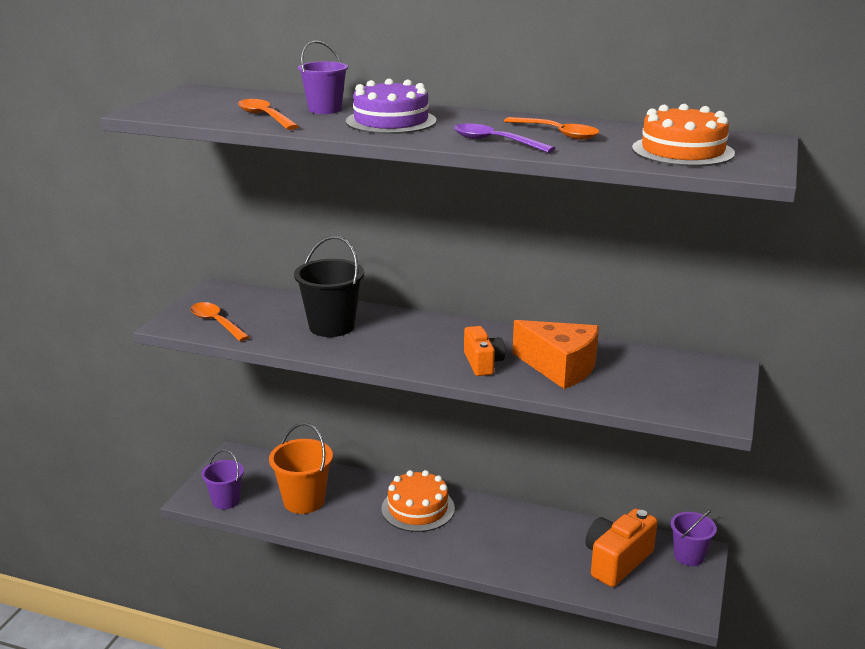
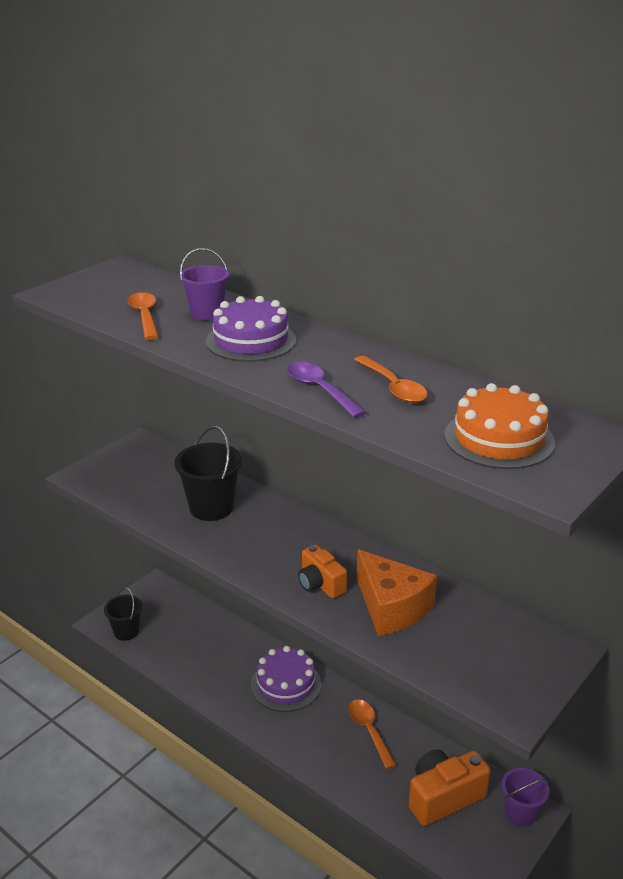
camera: 20 degrees right, 5 degrees up
(216, 323) = (116, 482): orange spoon -> orange spoon (369, 731)
(226, 501) = (126, 631): purple bucket -> black bucket
(304, 501) = (190, 649): orange bucket -> none
(418, 508) = (286, 684): orange cake -> purple cake
(482, 363) = (320, 584): orange camera -> orange camera turned 135 degrees clockwise

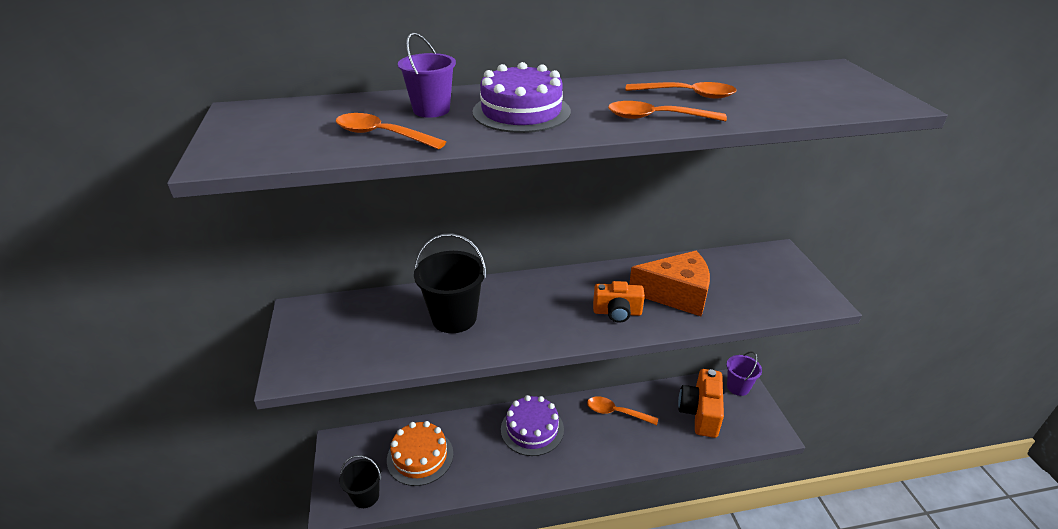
camera: 50 degrees left, 5 degrees up
(320, 390) = (657, 118): purple spoon -> orange spoon
(499, 439) = (809, 93): orange cake -> orange cake (420, 456)

